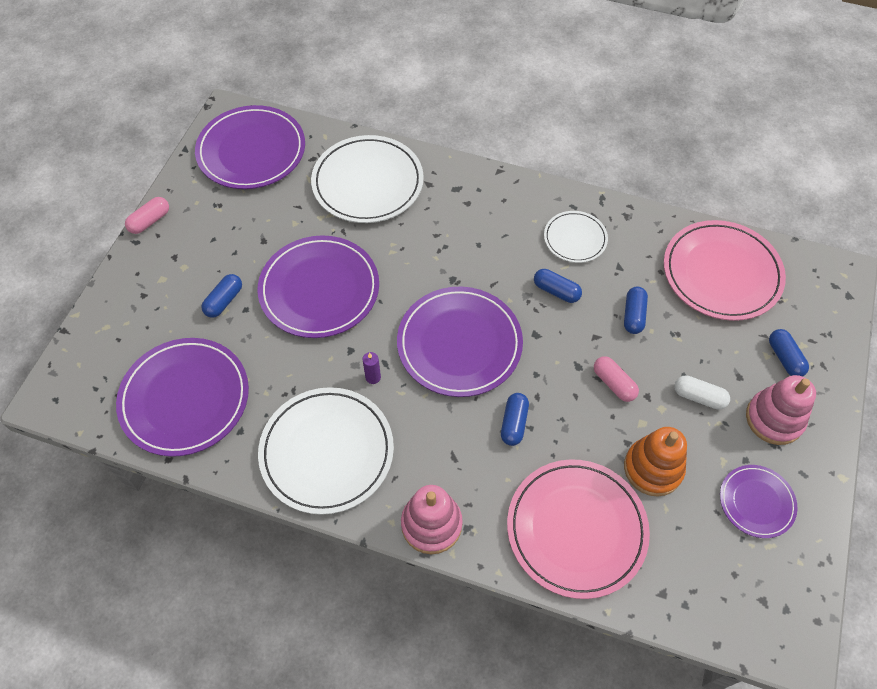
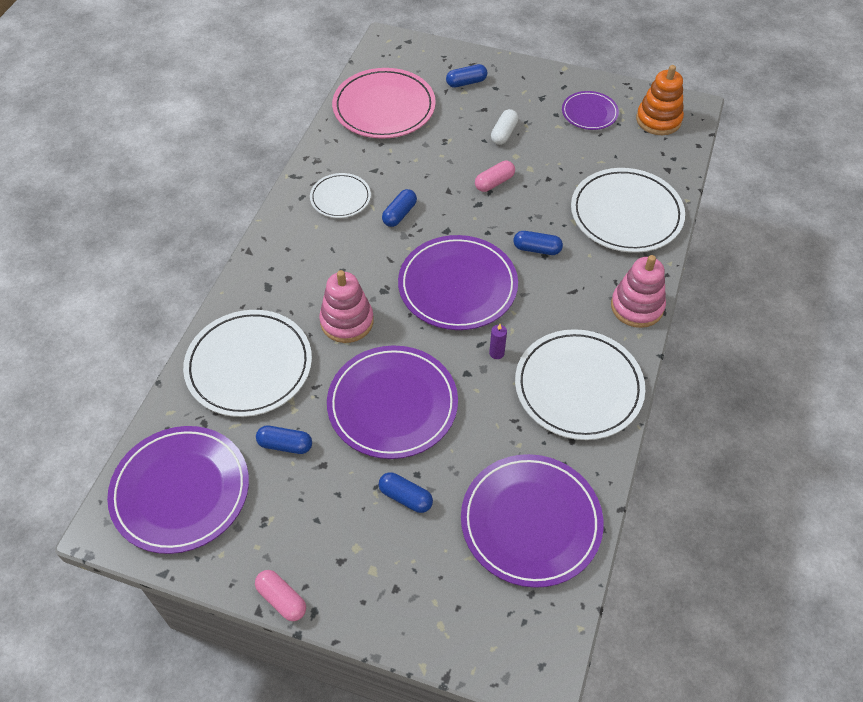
camera: 90 degrees left, 5 degrees down
(576, 529) = (626, 214): pink plate -> white plate
(633, 315) = (426, 165): blue capsule -> blue capsule (285, 445)
(653, 468) = (569, 165): orange stacking toy -> orange stacking toy (658, 120)
(774, 419) = (520, 95): pink stacking toy -> pink stacking toy (347, 321)

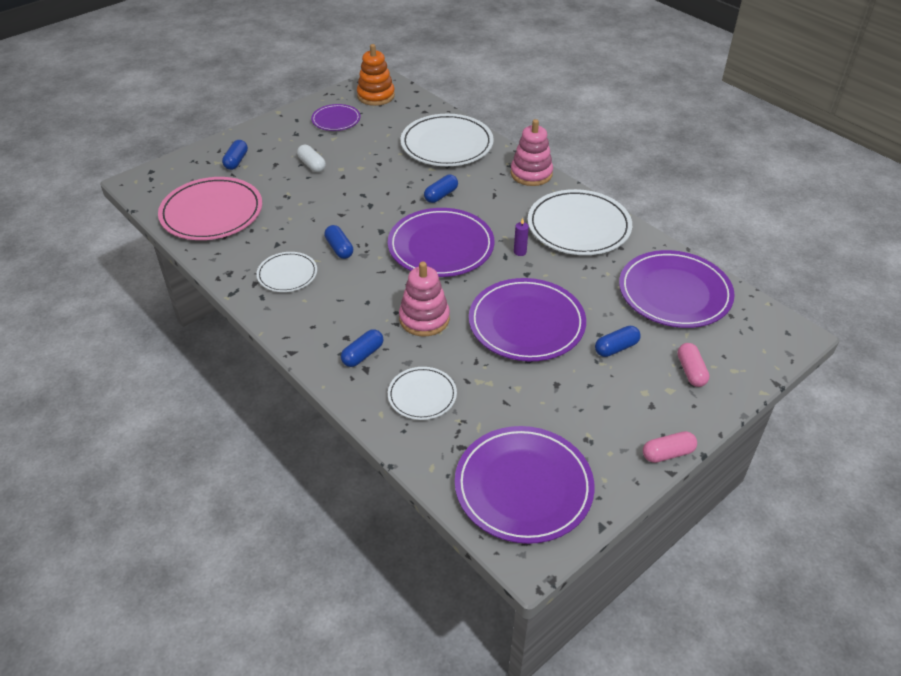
camera: 60 degrees left, 10 degrees down
(249, 366) = (422, 395): white plate -> white plate, size x0.55
(285, 445) = (521, 400): blue capsule -> blue capsule (363, 355)
(494, 182) = (356, 189): pink capsule -> pink capsule (691, 371)

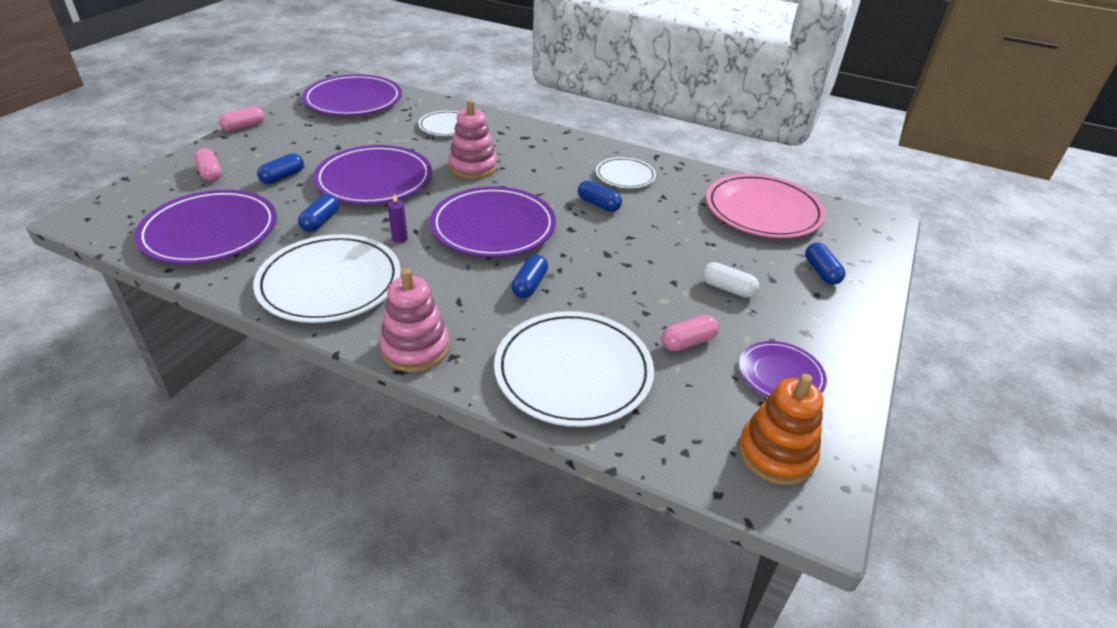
camera: 155 degrees right, 5 degrees down
(363, 355) = (509, 139): blue capsule -> blue capsule (320, 221)
(369, 143) = (688, 342): none -> pink capsule

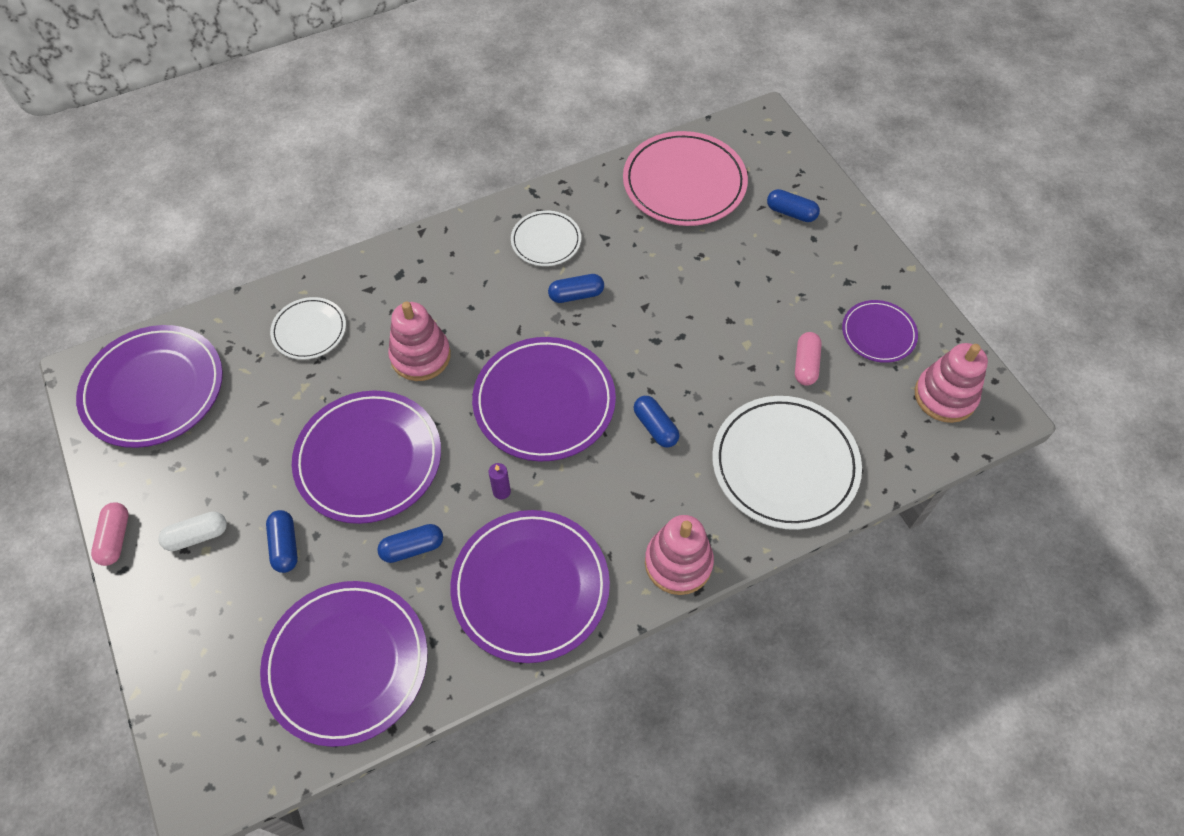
camera: 50 degrees left, 20 degrees up
(210, 173) = (209, 618): pink capsule -> none
(320, 221) = (412, 548): blue capsule -> blue capsule turned 75 degrees counterclockwise
(330, 283) = (530, 587): white plate -> purple plate
(728, 288) = (764, 290): white capsule -> white capsule (197, 536)
(776, 454) = (945, 396): orange stacking toy -> pink stacking toy

